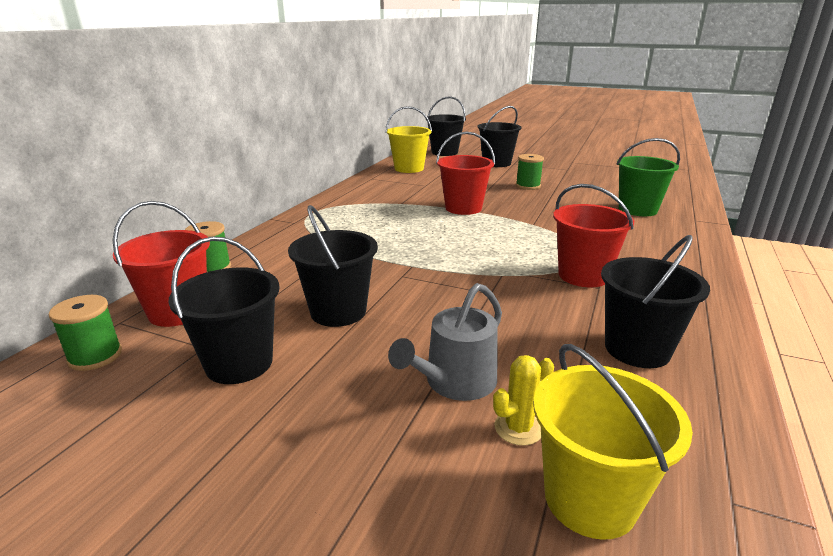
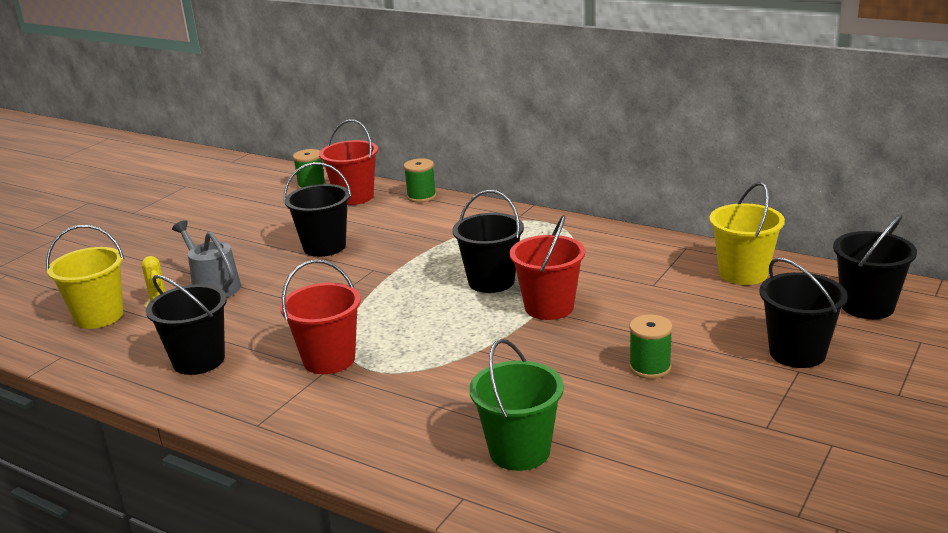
camera: 100 degrees right, 0 degrees up
(239, 363) = (278, 223): black bucket -> black bucket (491, 281)

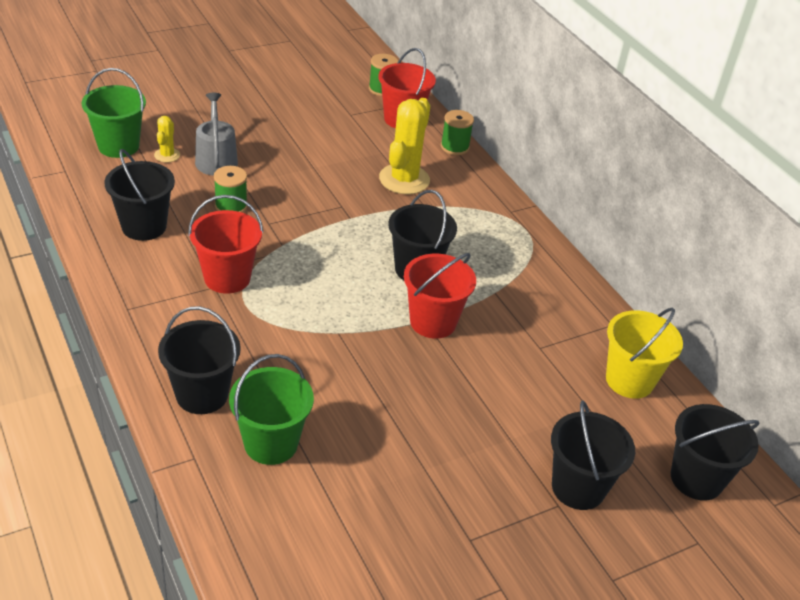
camera: 25 degrees right, 15 degrees up
(99, 316) = (118, 146): yellow bucket -> green bucket
(324, 247) = (329, 162): black bucket -> black bucket (202, 394)
(405, 232) = (404, 179): none -> yellow cactus
(650, 367) = (445, 428): green spool -> green spool (231, 206)

